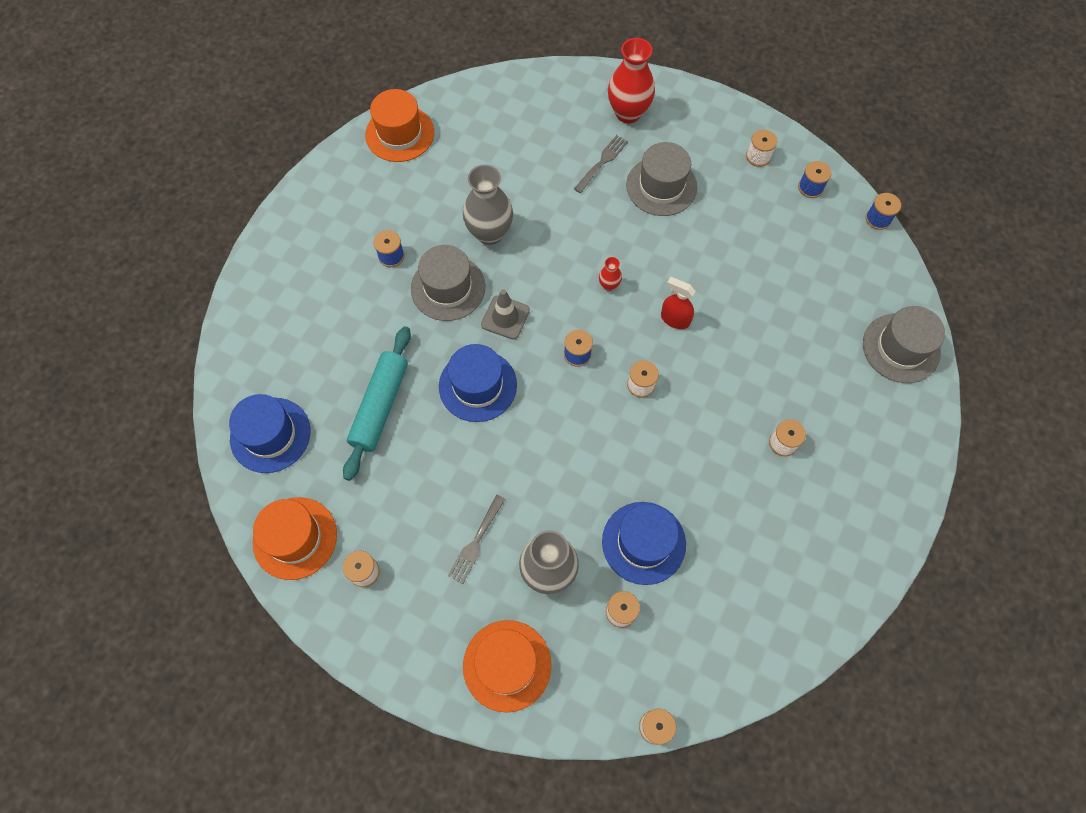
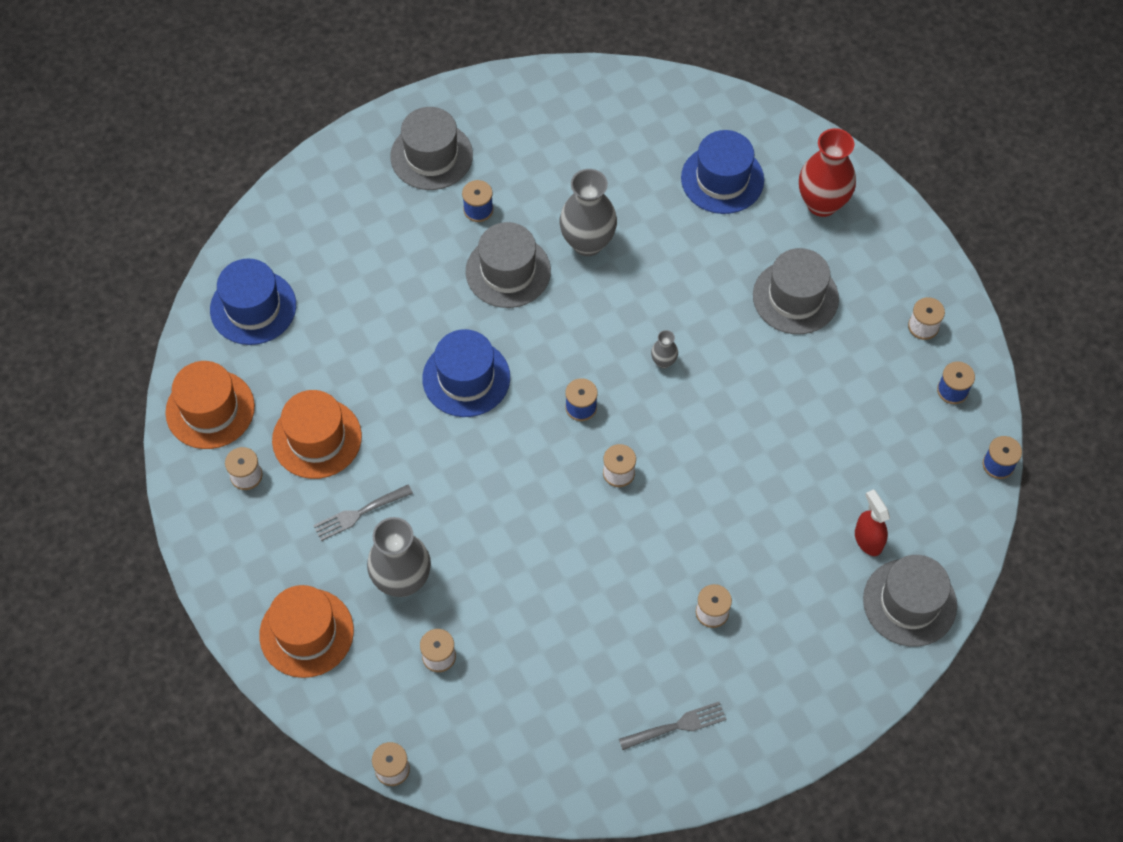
camera: 35 degrees right, 5 degrees down
(325, 237) = (431, 156): none -> grey hat
(380, 406) = (365, 341): turquoise rolling pin -> none
(400, 134) = (575, 94): orange hat -> orange hat (317, 438)
(505, 317) = (540, 331): grey traffic cone -> none
(602, 163) = (753, 238): grey fork -> grey fork (676, 726)
(609, 285) = (663, 361): red vase -> grey vase
(643, 543) = (507, 612): blue hat -> blue hat (722, 179)
(674, 319) = (701, 433): red spray bottle -> red spray bottle (868, 540)

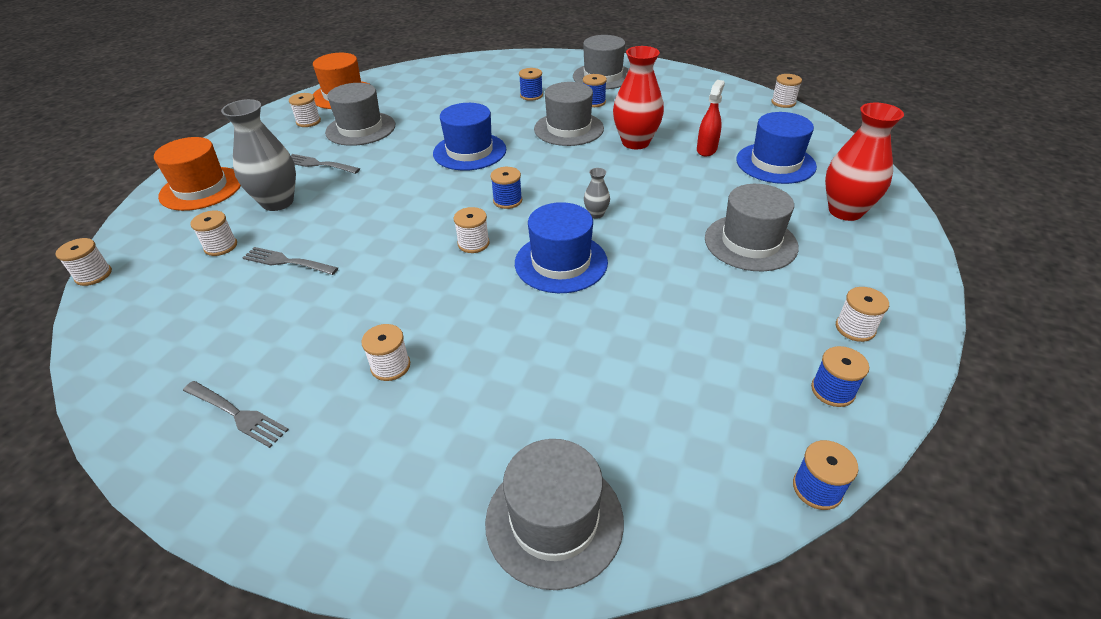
camera: 50 degrees right, 20 degrees down
(253, 307) = (427, 78): blue hat -> blue hat (561, 262)
(317, 438) = (360, 129): orange hat -> grey hat
(405, 248) = (531, 95): none -> blue spool
(514, 616) = (287, 262): none -> grey fork
(587, 243) = (635, 142): grey vase -> red vase
(642, 72) = (783, 102): none -> white spool
(868, 540) = (589, 432): red spray bottle -> red spray bottle (706, 149)

